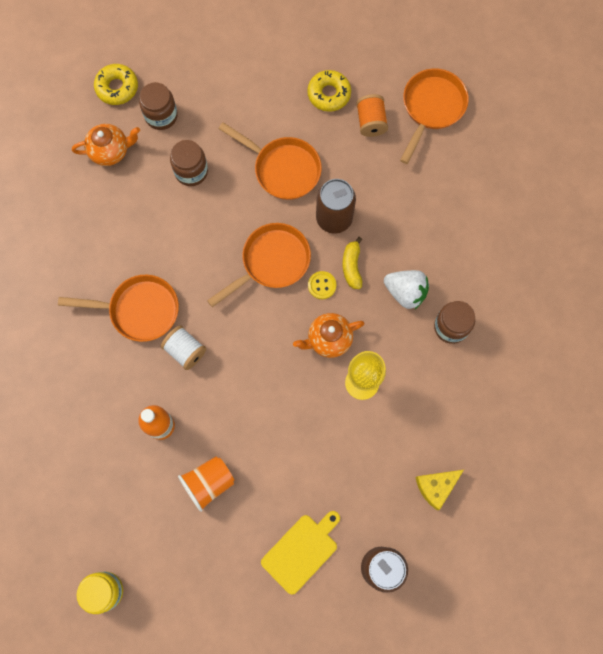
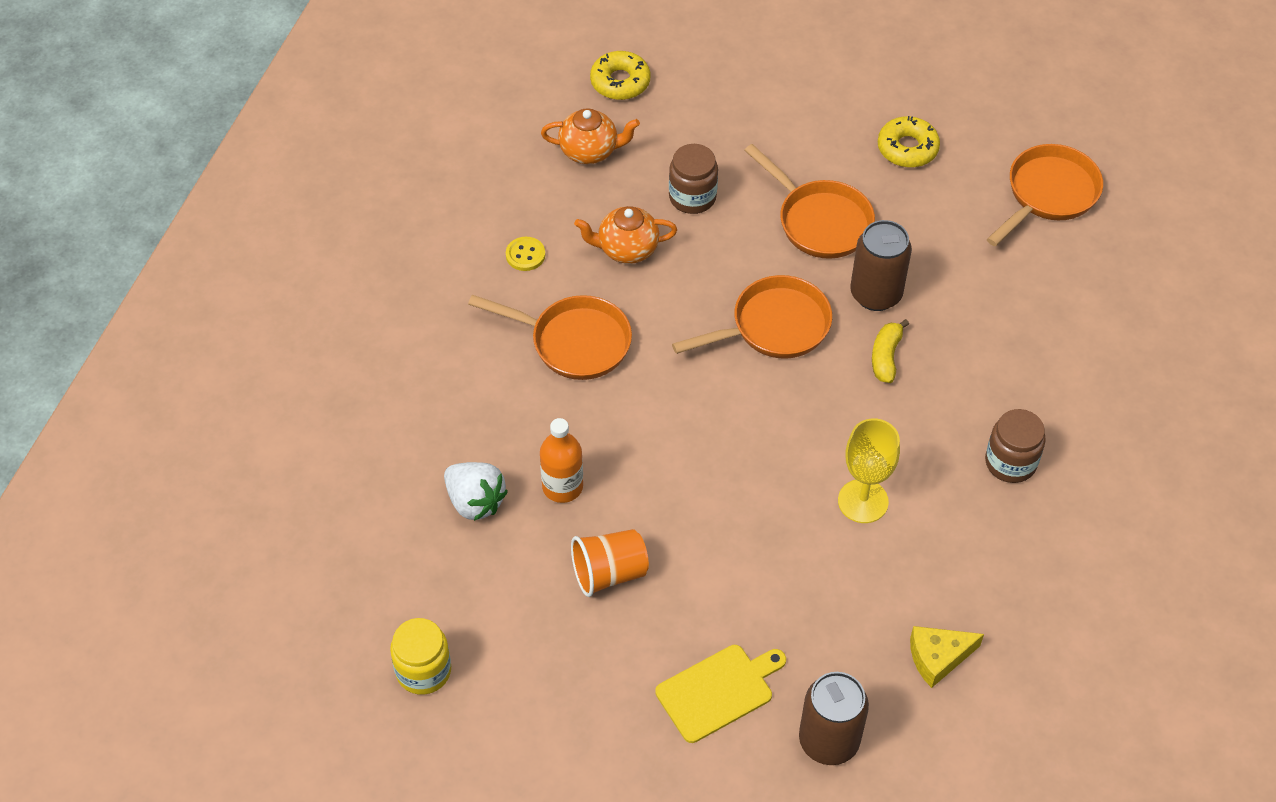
camera: 15 degrees right, 20 degrees down
(161, 116) = (670, 125): brown jar -> none
(185, 350) = (623, 404): white spool -> none
(322, 285) = (837, 370): yellow button -> yellow button (525, 255)
(328, 339) = (829, 437): orange teapot -> orange teapot (626, 249)
(371, 122) = (958, 193): orange spool -> none
(405, 292) = (955, 405): white strawberry -> white strawberry (475, 501)

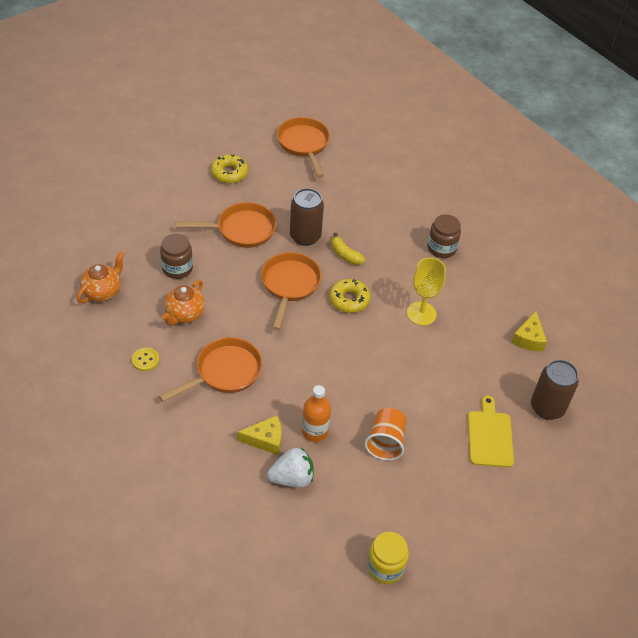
camera: 60 degrees left, 5 degrees down
(509, 442) = (265, 440): none -> yellow cheese
(620, 82) = (69, 252): yellow donut -> yellow donut (349, 300)

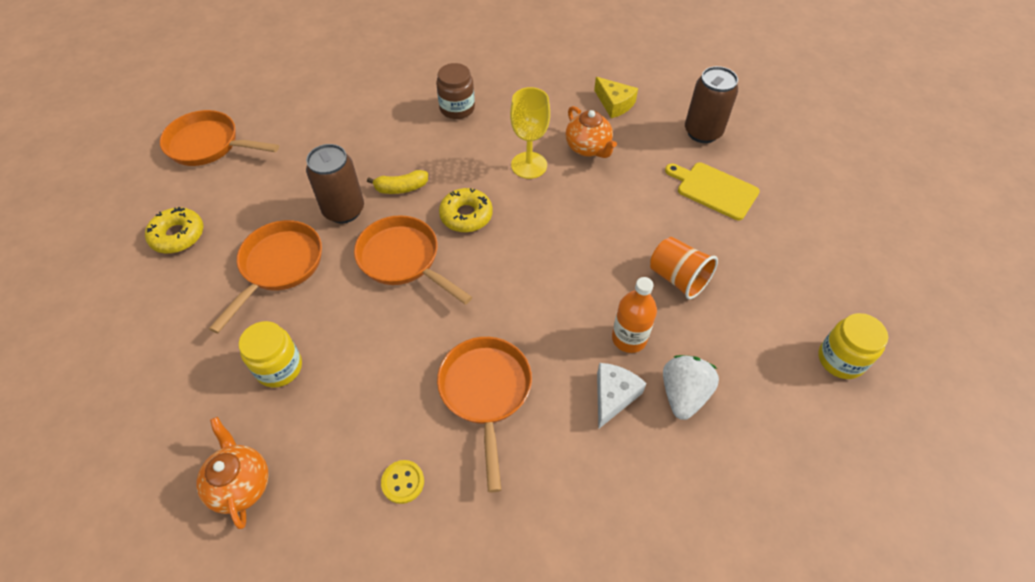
camera: 55 degrees left, 5 degrees up
(177, 268) = (279, 367): brown jar -> yellow jar
(184, 314) = (362, 395): orange teapot -> orange teapot (588, 148)
(265, 440) = (613, 396): yellow cheese -> white cheese

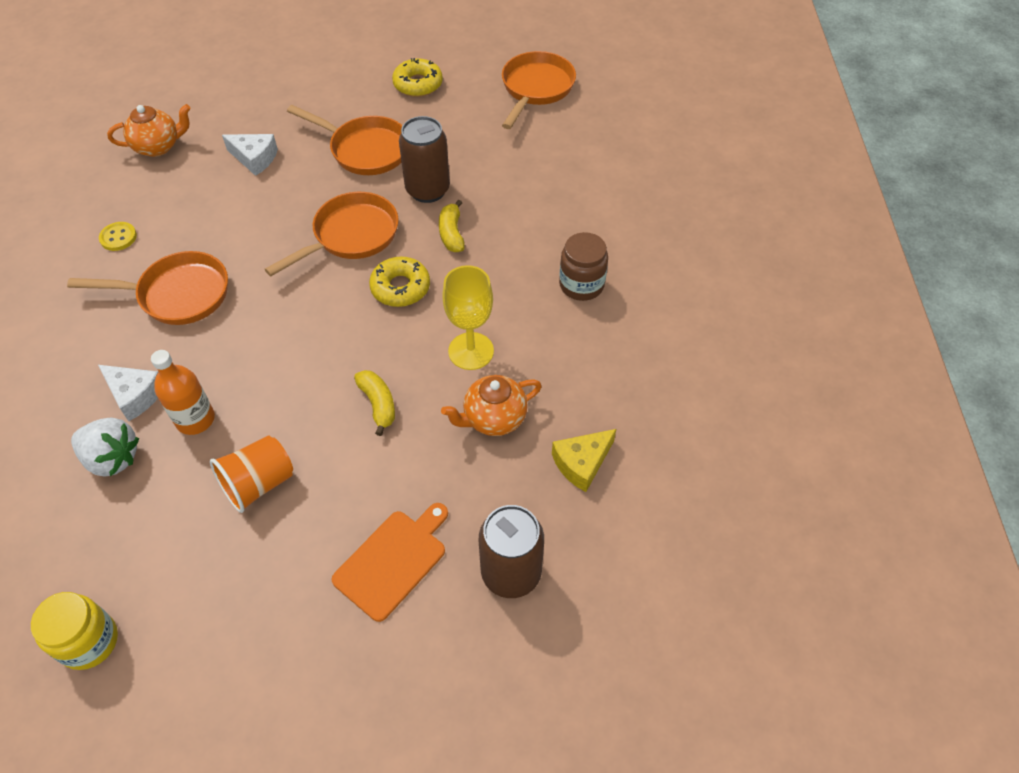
camera: 95 degrees right, 0 degrees up
(279, 367) = (255, 158): yellow jar -> white cheese
(588, 214) = (378, 404): none -> yellow banana
(714, 190) = (393, 561): yellow cutting board -> orange cutting board

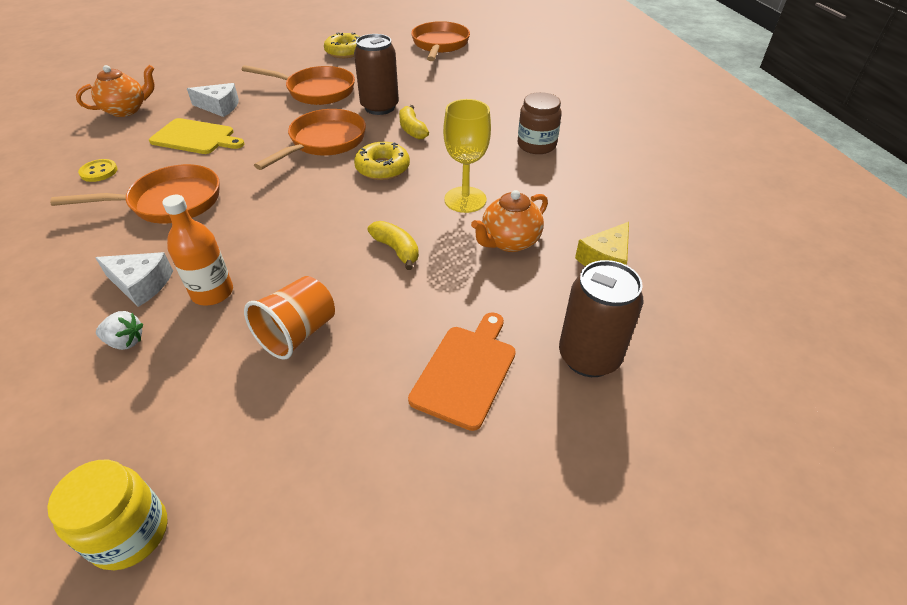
camera: 15 degrees left, 10 degrees down
(112, 458) = (125, 341): white strawberry -> white strawberry, size x0.59
(220, 203) = (195, 137): none -> yellow cutting board

